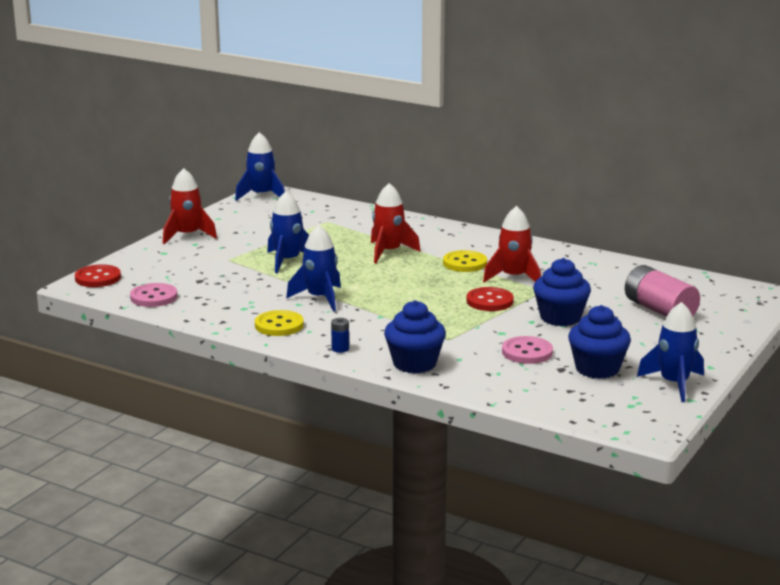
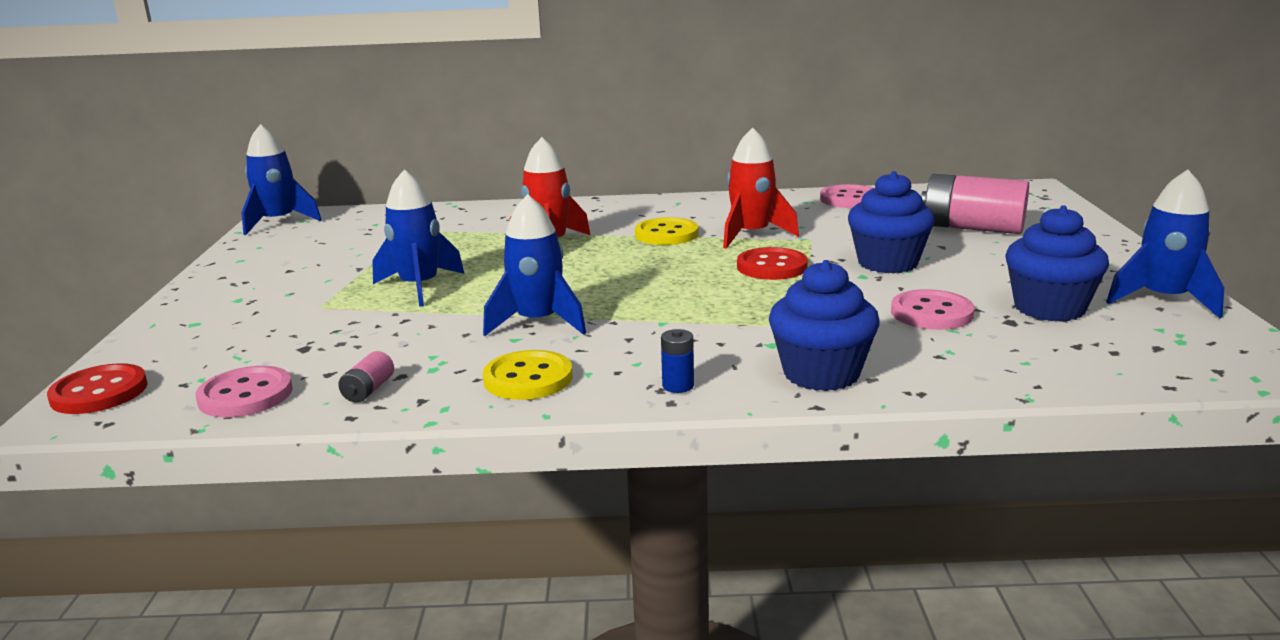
camera: 30 degrees left, 0 degrees up
(187, 235) = (213, 291): red rocket -> none
(205, 310) = (368, 390): none -> pink battery
(622, 268) = (849, 199): none -> pink button

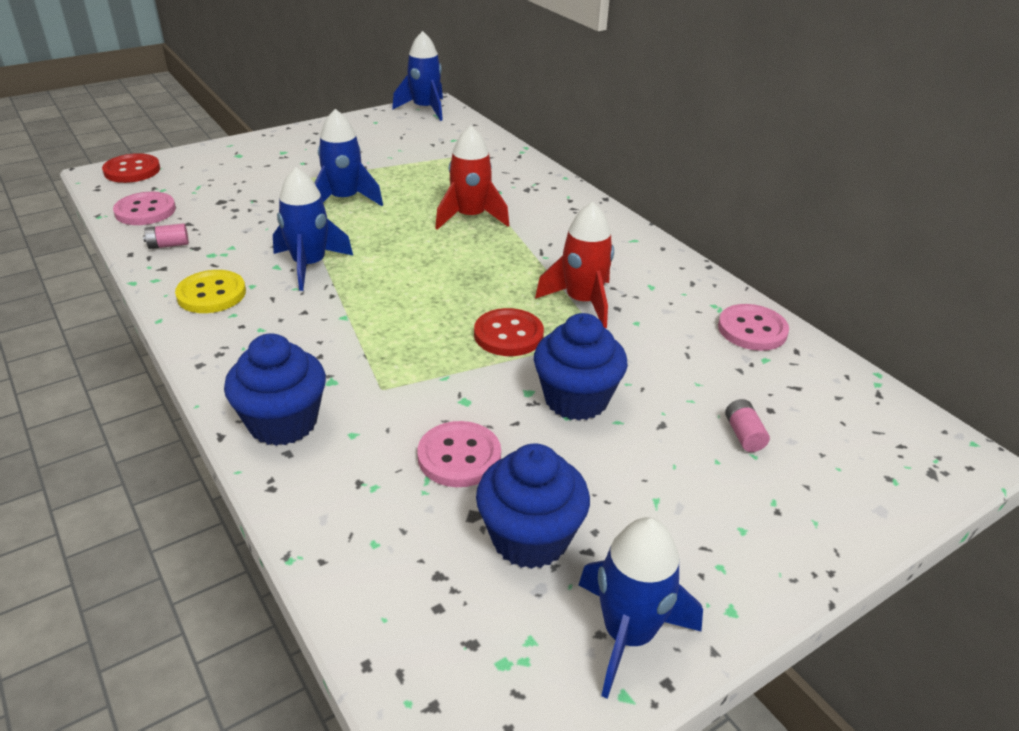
camera: 55 degrees right, 15 degrees up
(666, 234) = (543, 259): yellow button -> none
(678, 386) = (228, 359): blue battery -> none
(972, 228) = (743, 435): pink battery -> pink battery, size x0.43

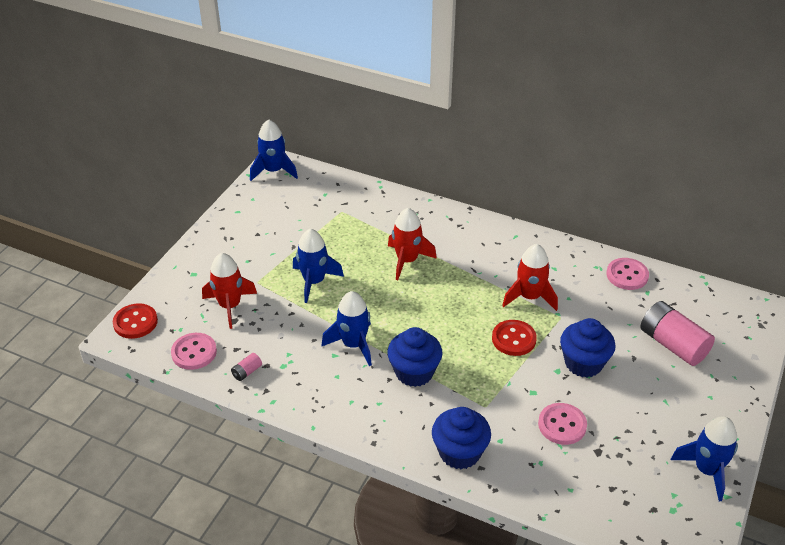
camera: 30 degrees left, 5 degrees up
(211, 294) = (321, 394): yellow button -> none
(234, 189) = (230, 306): none -> red rocket
(530, 538) = (632, 449): blue cupcake -> blue cupcake (414, 372)
(743, 435) = (673, 344): pink battery -> pink battery, size x2.33

